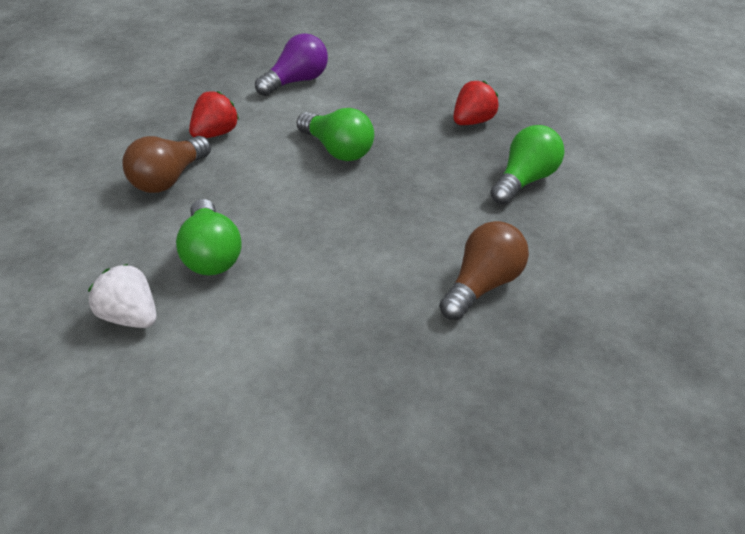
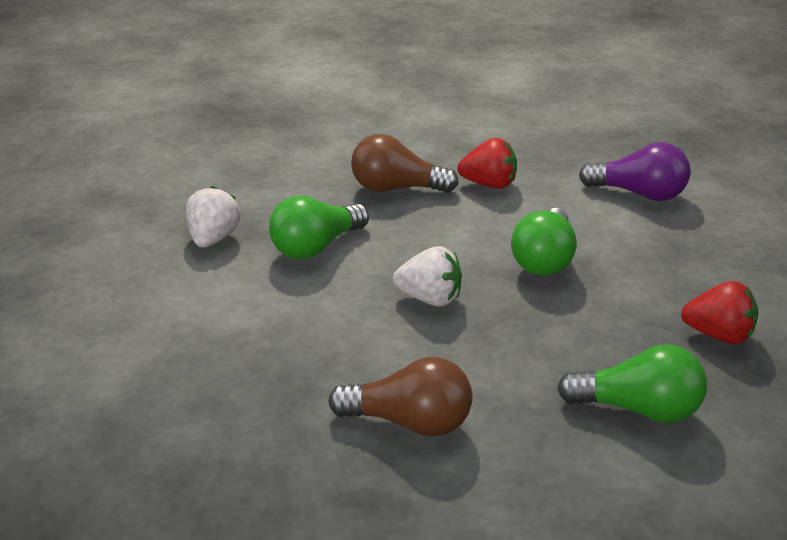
camera: 65 degrees right, 10 degrees down
(340, 219) = (430, 299): none -> white strawberry

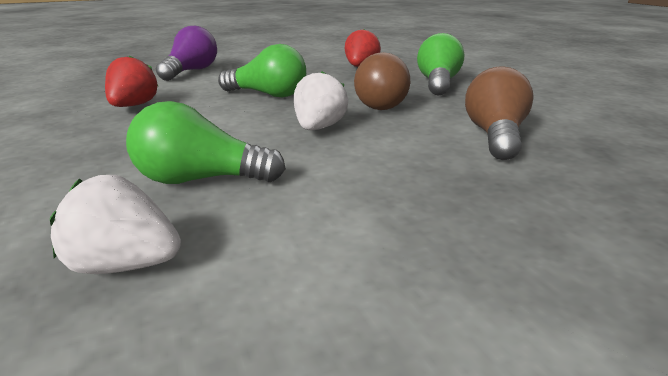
camera: 90 degrees left, 5 degrees down
(316, 247) = (201, 179): green light bulb -> green light bulb turned 135 degrees clockwise
(396, 188) = (100, 140): brown light bulb -> brown light bulb (380, 103)

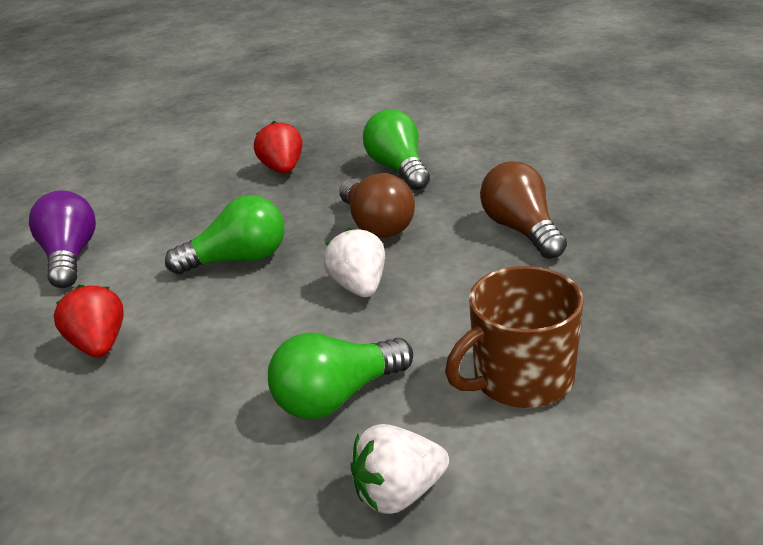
camera: 30 degrees left, 5 degrees up
(357, 230) = (521, 378): none -> brown mug

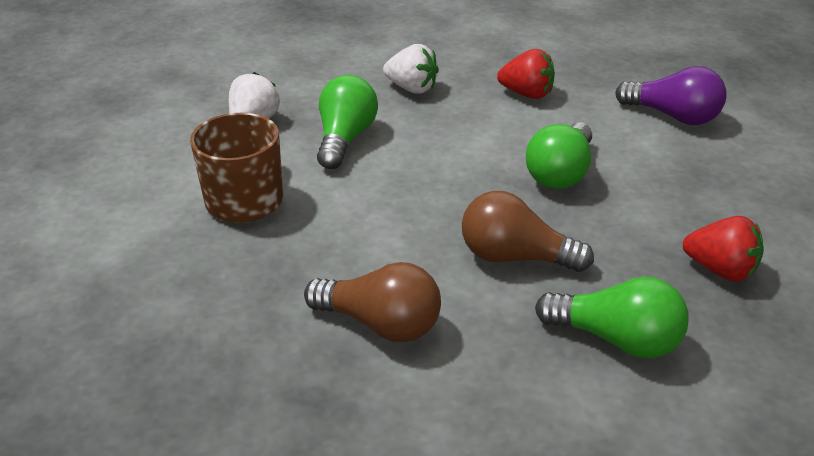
camera: 130 degrees right, 5 degrees up
(359, 286) = (437, 200): white strawberry -> white strawberry (412, 88)

